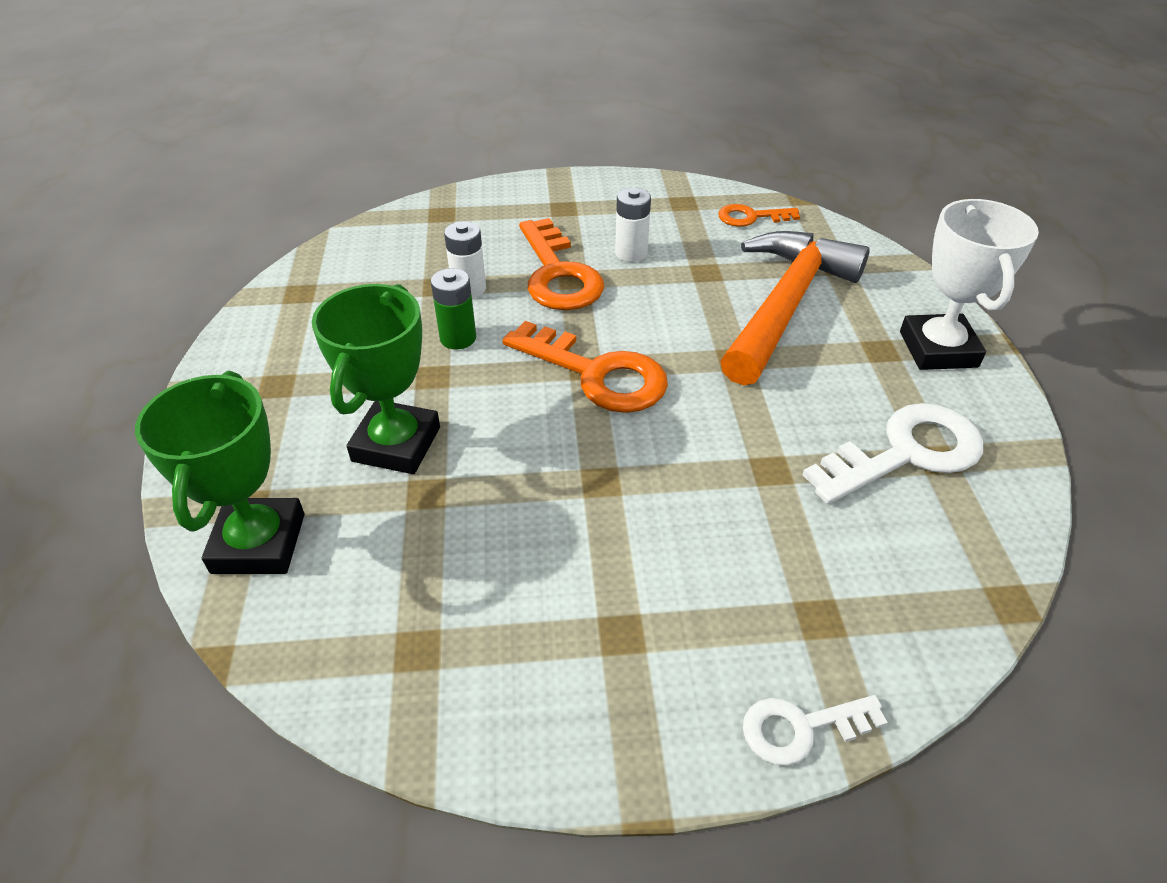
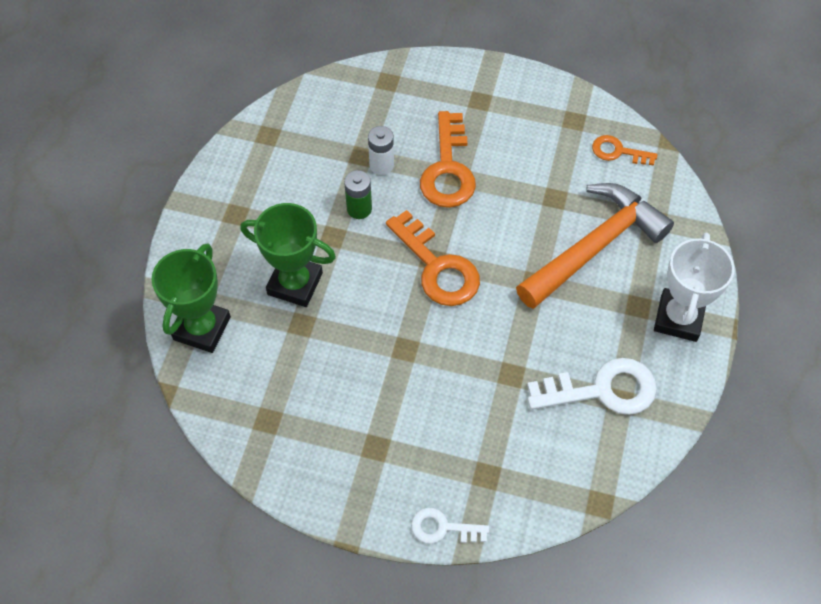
camera: 20 degrees right, 15 degrees up
(396, 444) = (295, 284): green trophy -> green trophy turned 75 degrees clockwise
(631, 253) = (509, 163): white battery -> none

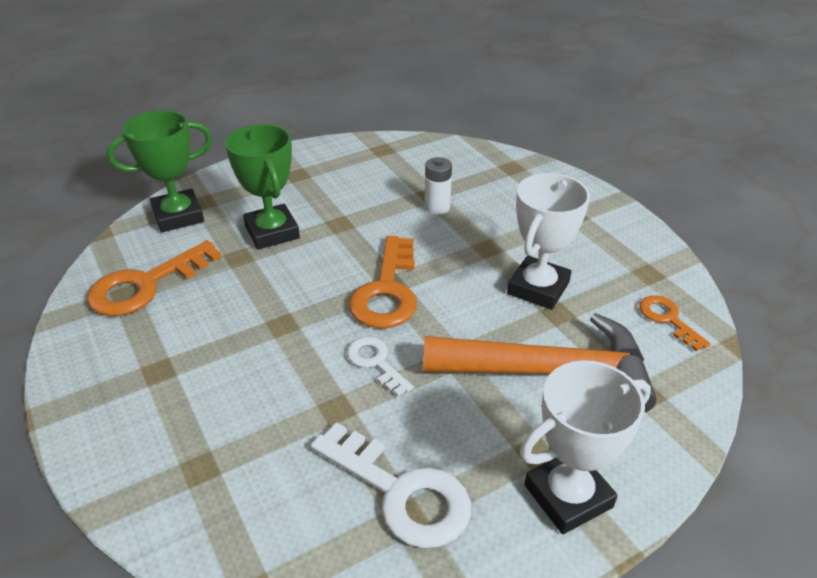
camera: 45 degrees right, 20 degrees down
(359, 209) = (382, 220): green battery -> none
(442, 528) = (104, 475): white key -> white key (375, 362)
(448, 169) = (486, 239): orange key -> orange key (145, 285)
(524, 187) = (538, 288): none -> white trophy

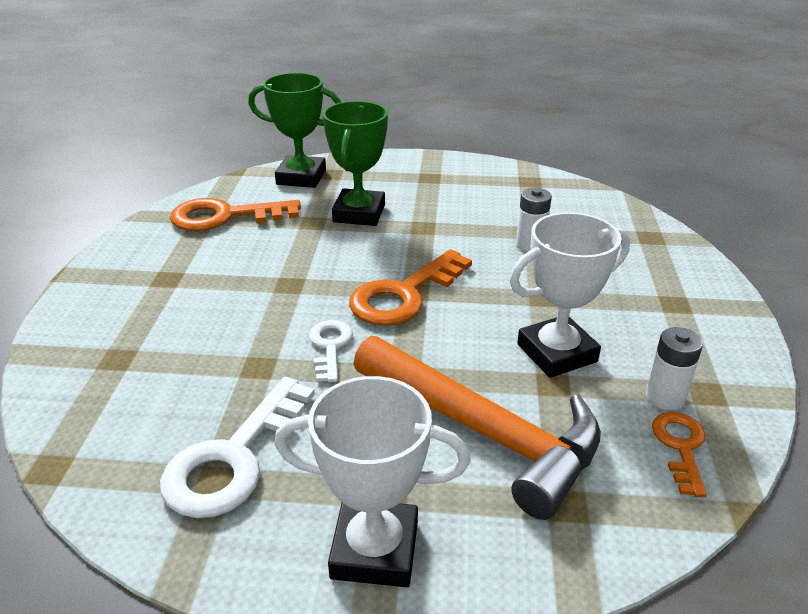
camera: 35 degrees right, 5 degrees down
(401, 493) = (233, 458): white key -> white key turned 45 degrees clockwise
(629, 289) = (665, 397): none -> white battery

